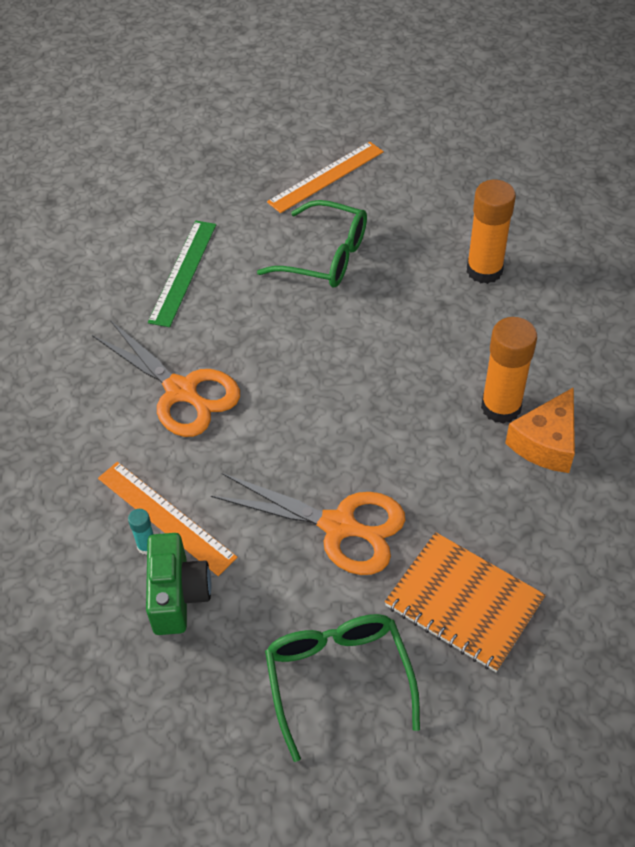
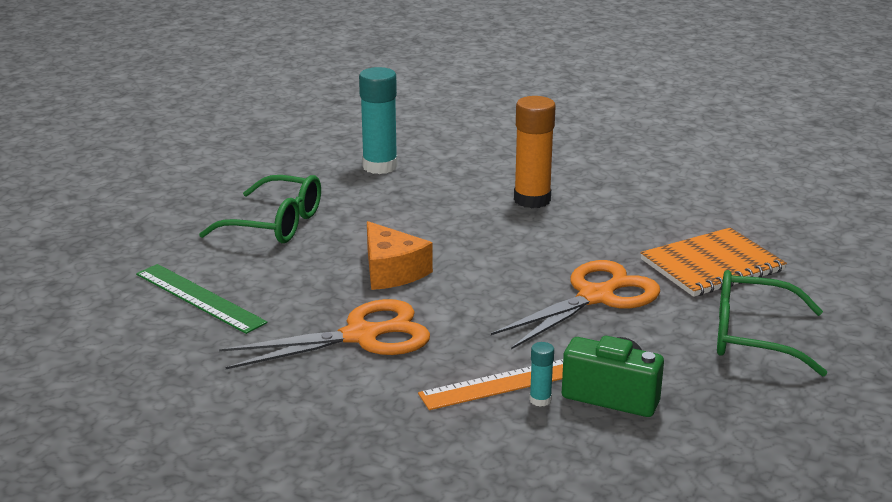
camera: 65 degrees left, 25 degrees down
(326, 177) = (172, 198): orange ruler -> none
(326, 257) = (276, 224): green glasses -> green glasses turned 60 degrees clockwise
(484, 270) = (380, 166): orange glue stick -> turquoise glue stick
(546, 443) = (583, 194): orange cheese -> orange cheese (392, 271)

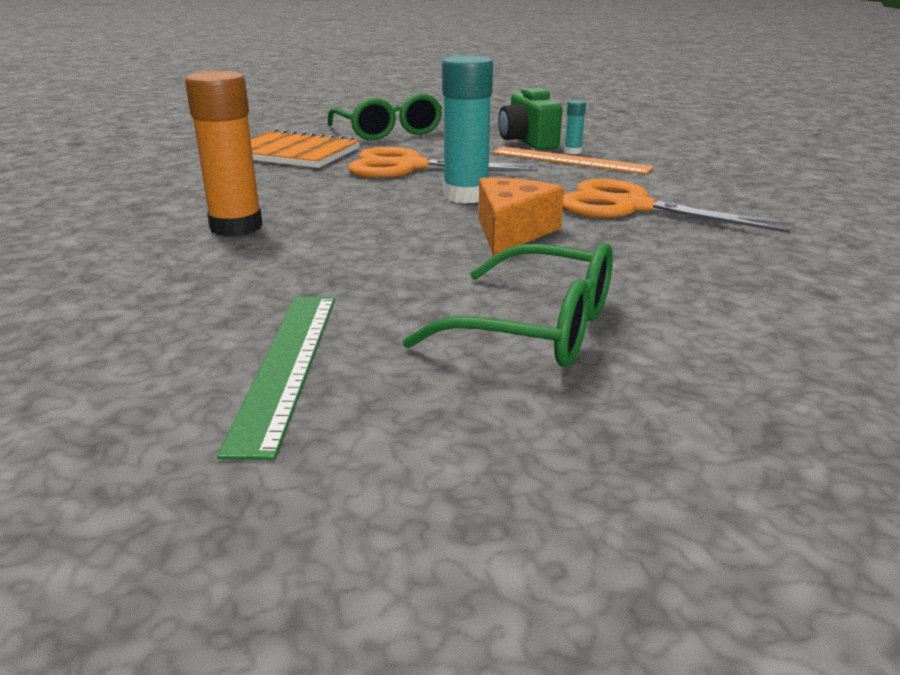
camera: 130 degrees left, 0 degrees up
(199, 298) = (761, 288): green ruler -> green ruler (286, 365)
(276, 224) = (537, 328): green glasses -> green glasses turned 135 degrees clockwise
(380, 166) = (228, 341): turquoise glue stick -> turquoise glue stick (466, 196)

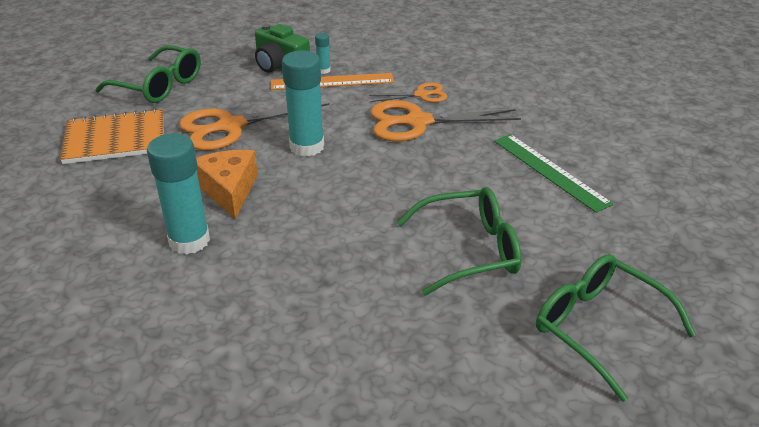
camera: 35 degrees left, 10 degrees up
(236, 227) = (189, 241): orange glue stick -> turquoise glue stick
(286, 365) = (379, 338): green ruler -> green ruler (550, 171)
(512, 232) = (374, 173): orange cheese -> orange cheese (229, 190)
(632, 487) = (598, 327): none -> green glasses
(670, 189) = (421, 95): none -> orange scissors

